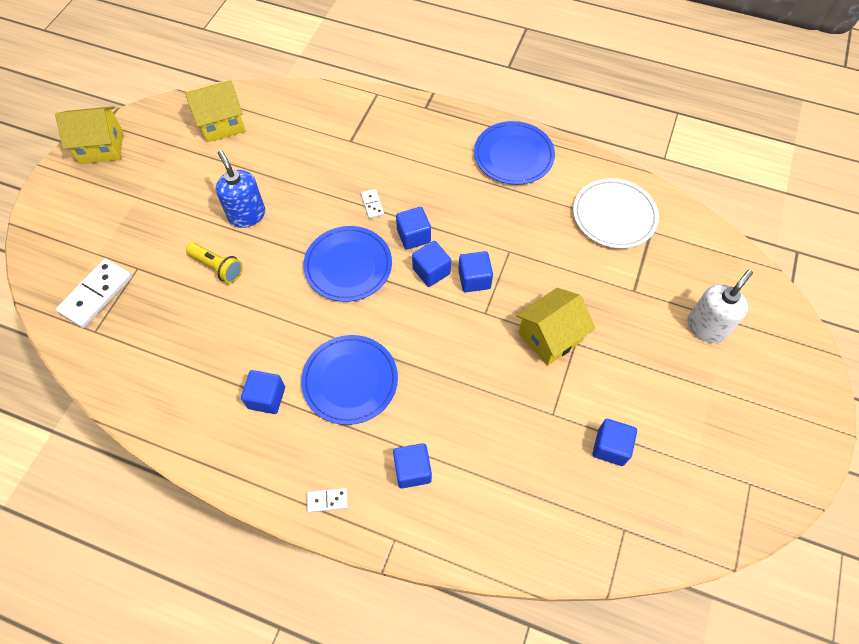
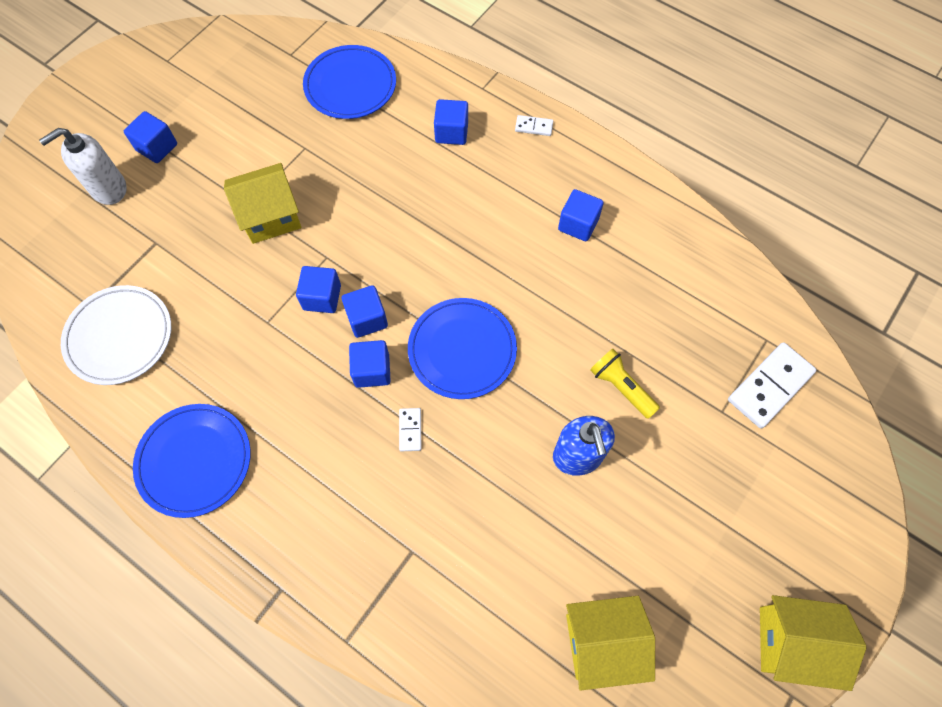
camera: 165 degrees left, 5 degrees up
(350, 381) = (490, 221): blue plate -> blue plate (350, 85)
(610, 447) = (267, 111): blue cube -> blue cube (157, 147)

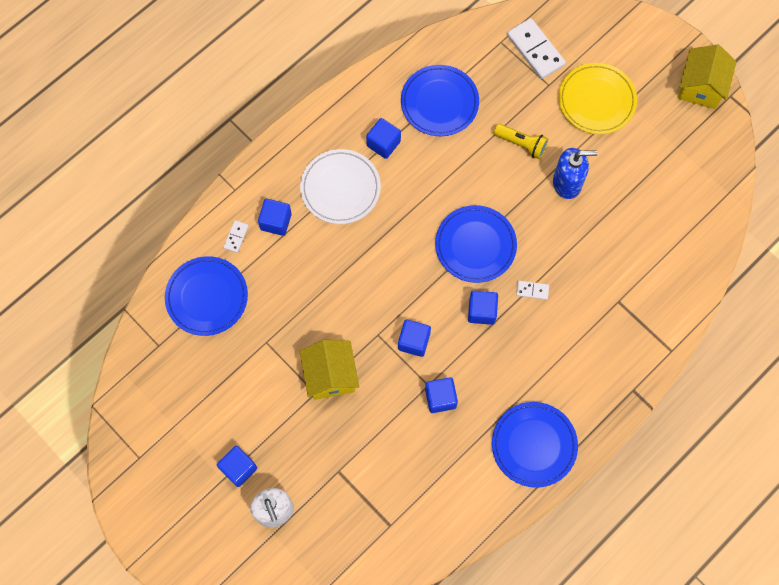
camera: 80 degrees left, 5 degrees up
(119, 337) = (422, 501): white plate -> white plate (340, 188)
(367, 319) = (438, 310): blue cube -> blue cube (440, 398)
(534, 127) = (284, 157): white domino -> white domino (236, 237)
(602, 642) = (689, 195): yellow house -> none
(621, 387) = (521, 144): yellow flashlight -> yellow flashlight turned 120 degrees counterclockwise
(653, 278) = (439, 102): none -> blue plate
(718, 481) = (596, 100): none -> yellow plate

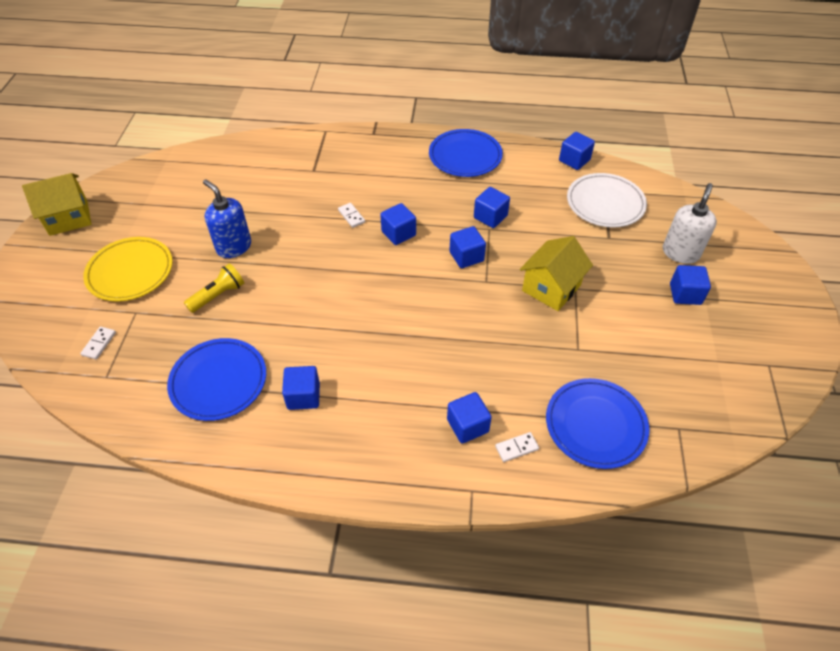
camera: 130 degrees left, 20 degrees down
(340, 188) = (383, 398): white plate -> white plate (605, 203)
(448, 538) = (574, 160): none -> blue cube
(475, 245) = (346, 269): blue plate -> none
(521, 144) = (218, 295): yellow flashlight -> yellow flashlight turned 60 degrees clockwise
(535, 50) = (99, 344): white domino -> white domino, size x0.49

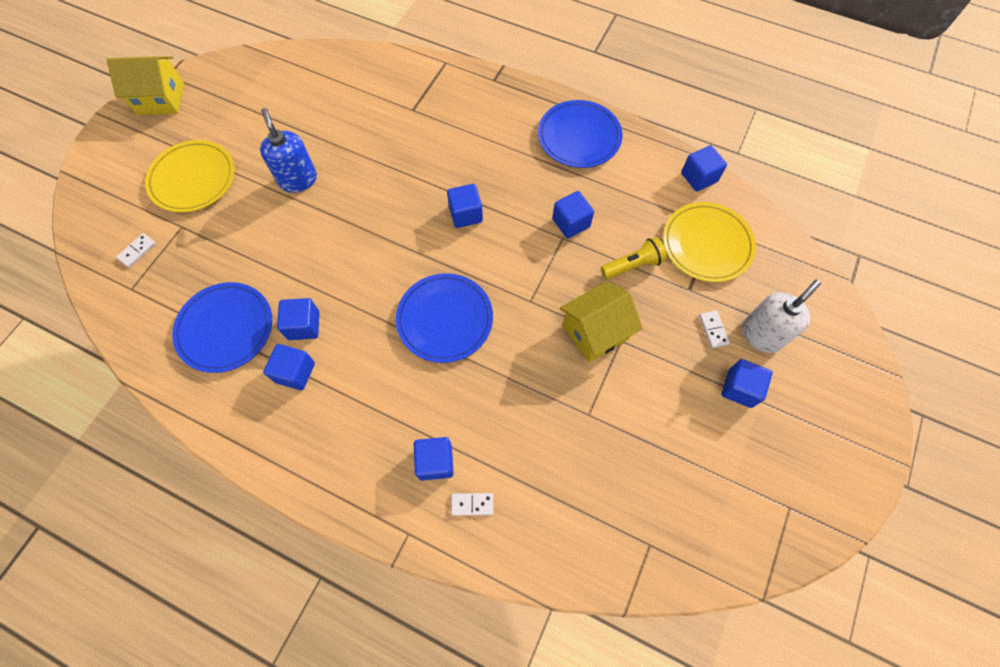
camera: 20 degrees right, 15 degrees up
(218, 295) = (262, 232): yellow flashlight -> yellow flashlight (632, 265)
(351, 216) = (427, 178): white domino -> white domino (713, 330)
(466, 256) = (523, 264): blue cube -> blue cube (303, 325)
(595, 425) = (564, 508): blue plate -> blue plate (445, 319)
(605, 203) = (707, 244): white plate -> yellow plate

